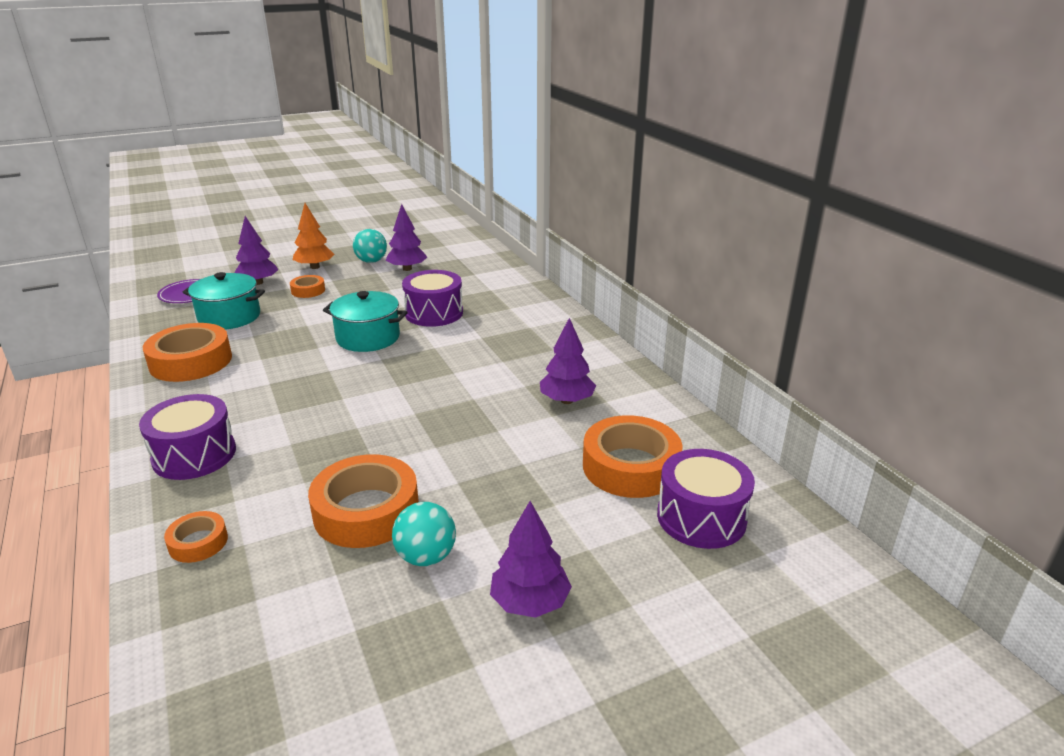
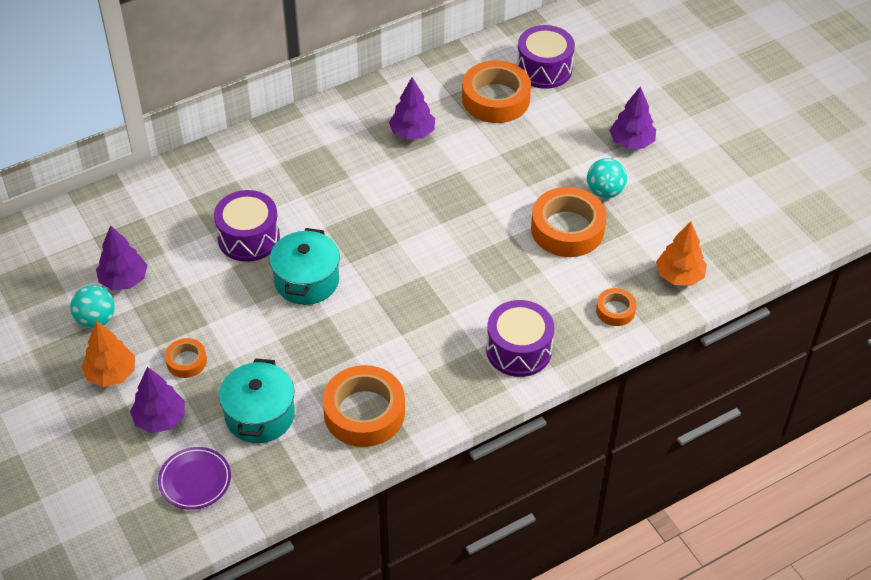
camera: 95 degrees left, 20 degrees up
(218, 623) = (679, 276): none -> orange tree

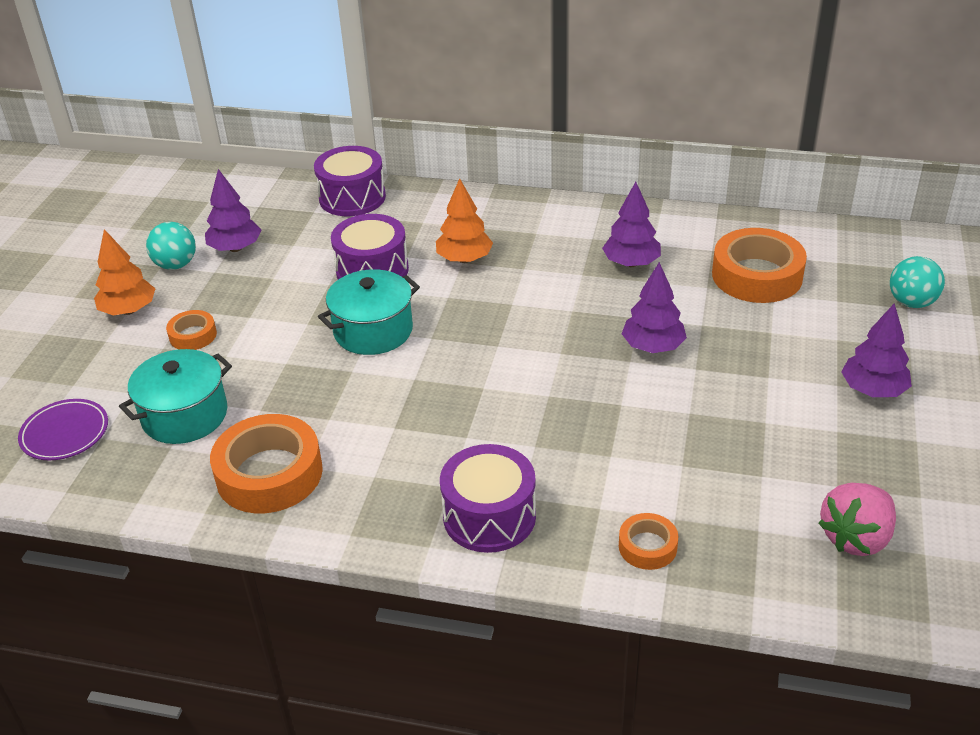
camera: 45 degrees right, 10 degrees down
(160, 419) = (111, 367): purple tree -> purple tree (653, 347)
(544, 69) = (845, 274): purple drum -> purple drum (352, 197)
(567, 229) = (691, 432): orange tape -> none
(605, 192) = (780, 420): turquoise ball -> turquoise ball (911, 302)
(679, 276) = (773, 559): orange tree -> orange tree (464, 259)
(704, 237) = (856, 538): none -> pink strawberry

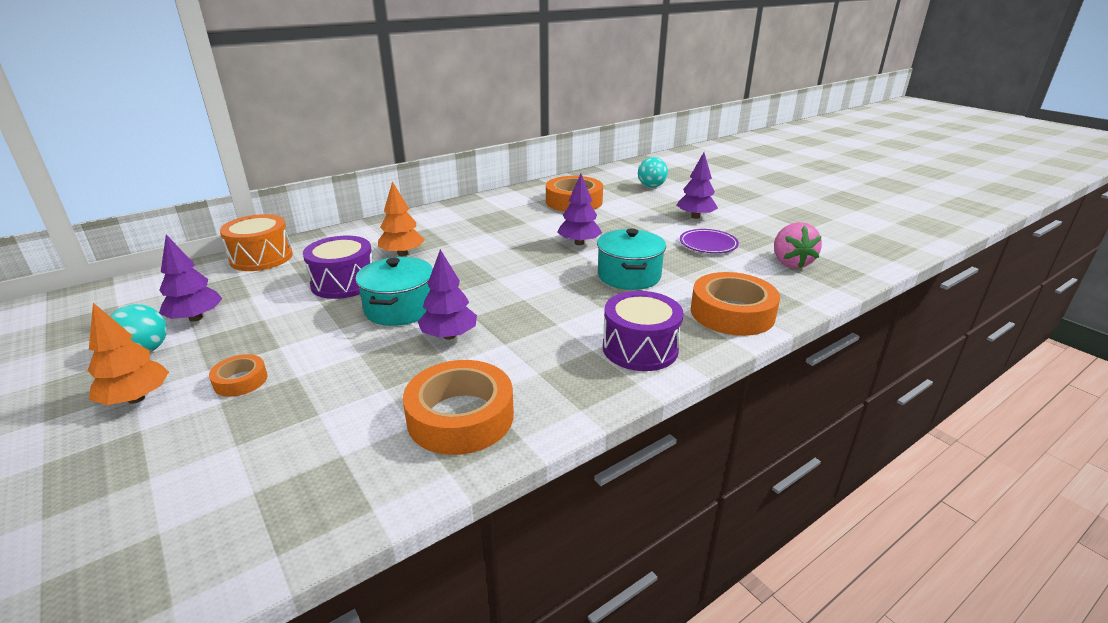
camera: 50 degrees left, 10 degrees down
(65, 433) = (200, 515): purple plate -> purple plate (708, 244)
(185, 415) = (320, 429): turquoise pot -> turquoise pot (629, 276)
(352, 197) = (261, 258): purple drum -> orange drum
(631, 263) = (505, 219): purple tree -> purple tree (449, 336)
(647, 546) = (732, 313): orange tape -> orange tape, size x1.97

